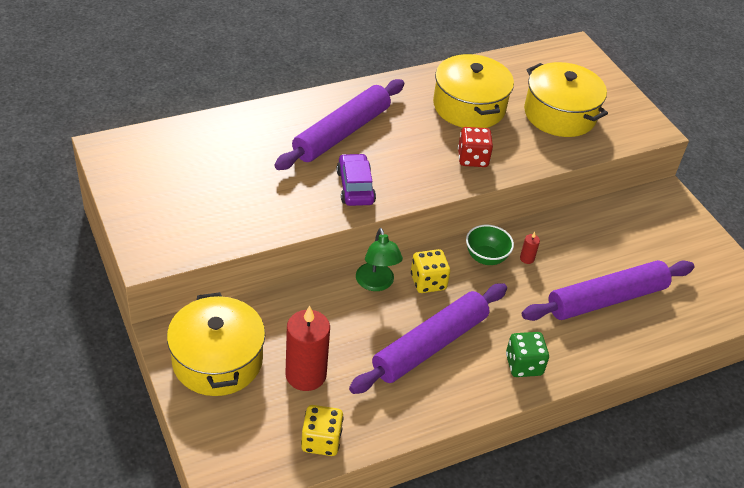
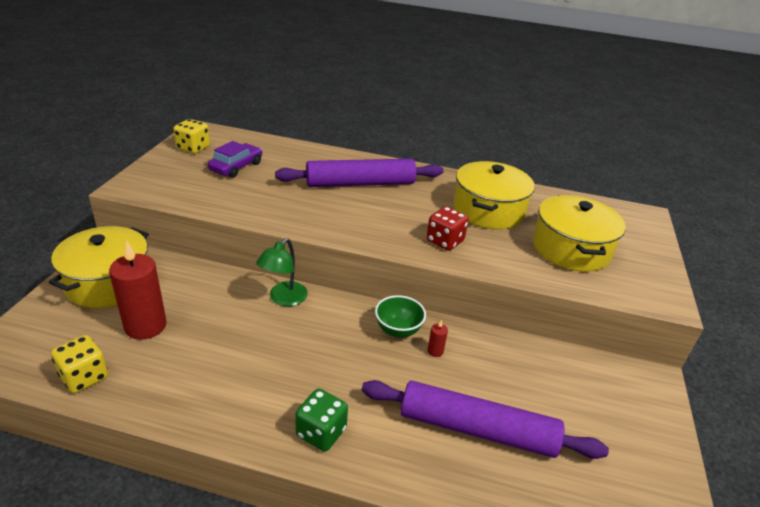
camera: 40 degrees right, 10 degrees down
(355, 187) = (322, 215): purple car -> purple car (236, 167)
(428, 282) = (325, 320): yellow dice -> yellow dice (193, 148)
(430, 345) = (263, 364): purple rolling pin -> none

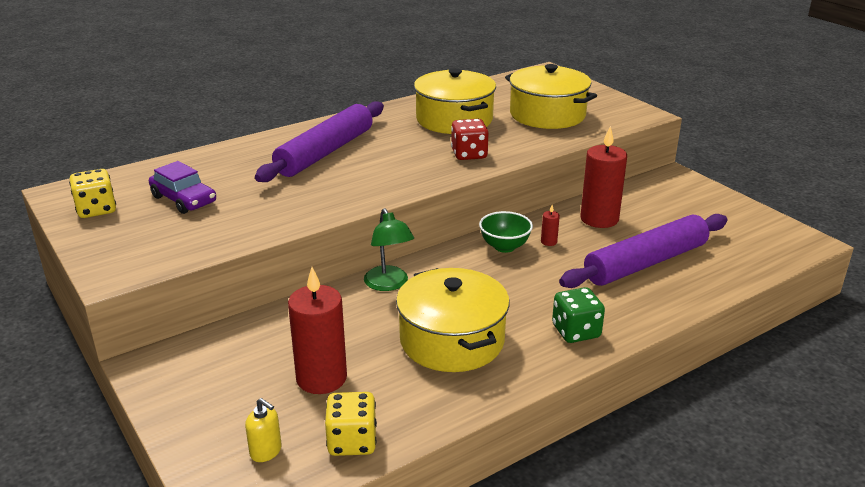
camera: 45 degrees left, 5 degrees down
(50, 343) = (266, 451): none -> yellow soap dispenser
(108, 282) = (210, 380): yellow pot -> yellow pot (452, 340)
(236, 167) = (184, 199): purple car -> purple car turned 150 degrees clockwise
(509, 364) = (599, 219): none -> red candle

